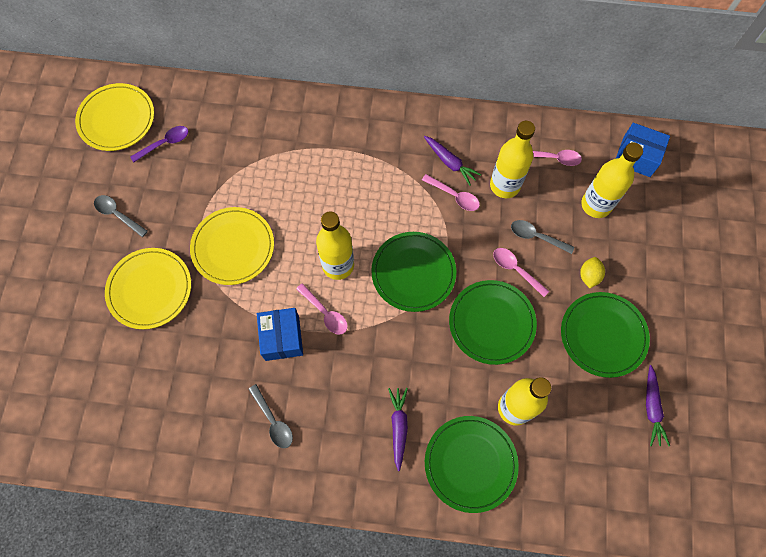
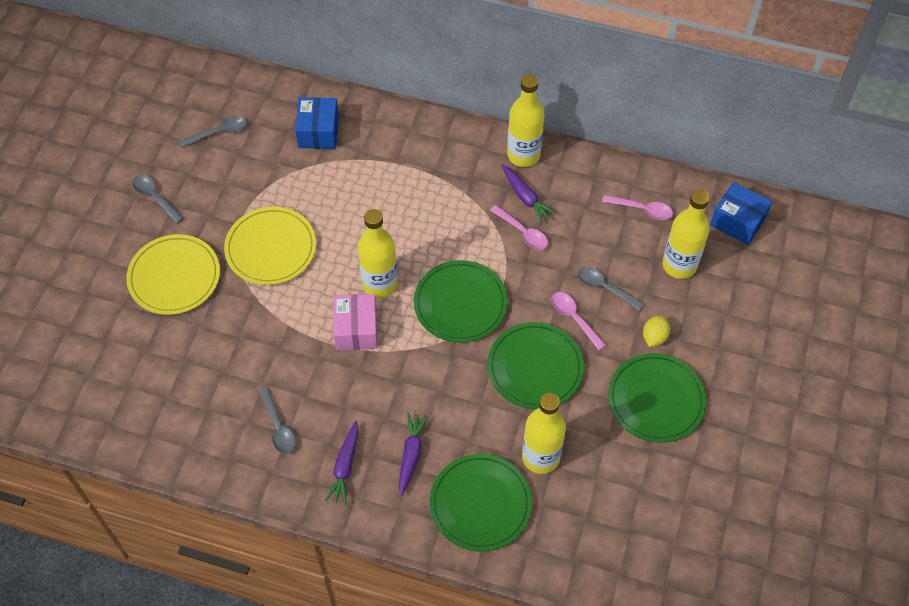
camera: 10 degrees right, 10 degrees down
(117, 119) = (172, 101): yellow plate -> none
(165, 143) = (219, 132): purple spoon -> grey spoon
(282, 338) = (304, 347): blue box -> blue box (318, 132)
(325, 313) = (356, 329): pink spoon -> pink box
(504, 185) = (581, 230): yellow bottle -> yellow bottle (523, 155)
(652, 408) = (693, 481): purple carrot -> purple carrot (345, 466)

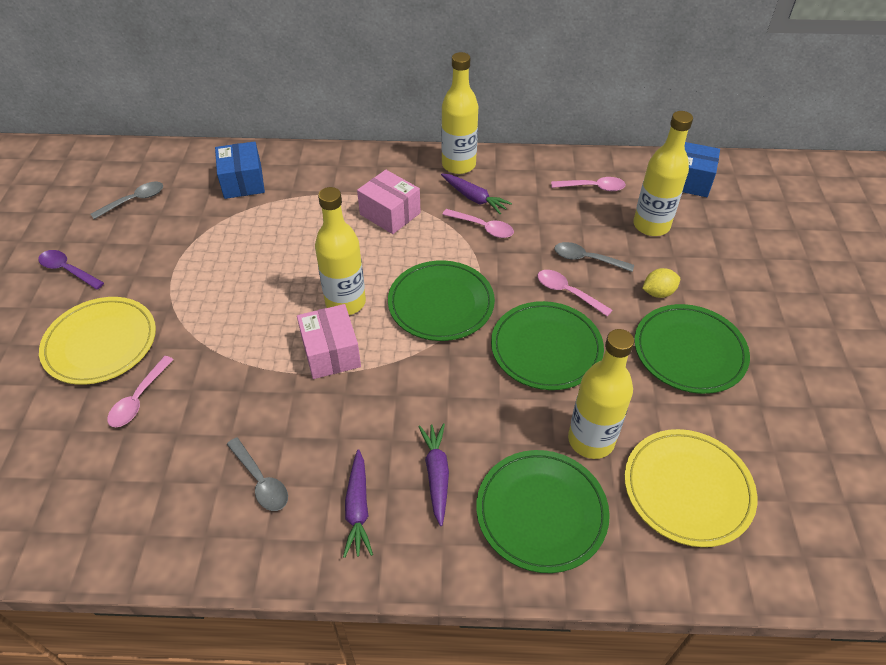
camera: 15 degrees left, 10 degrees down
(155, 197) = (68, 270): grey spoon -> purple spoon
(198, 335) = (139, 399): none -> pink spoon
(271, 248) = (212, 293): yellow plate -> yellow plate (687, 489)
(443, 198) = (390, 213): none -> pink box
(654, 337) = (658, 293): yellow lemon -> yellow lemon turned 60 degrees clockwise

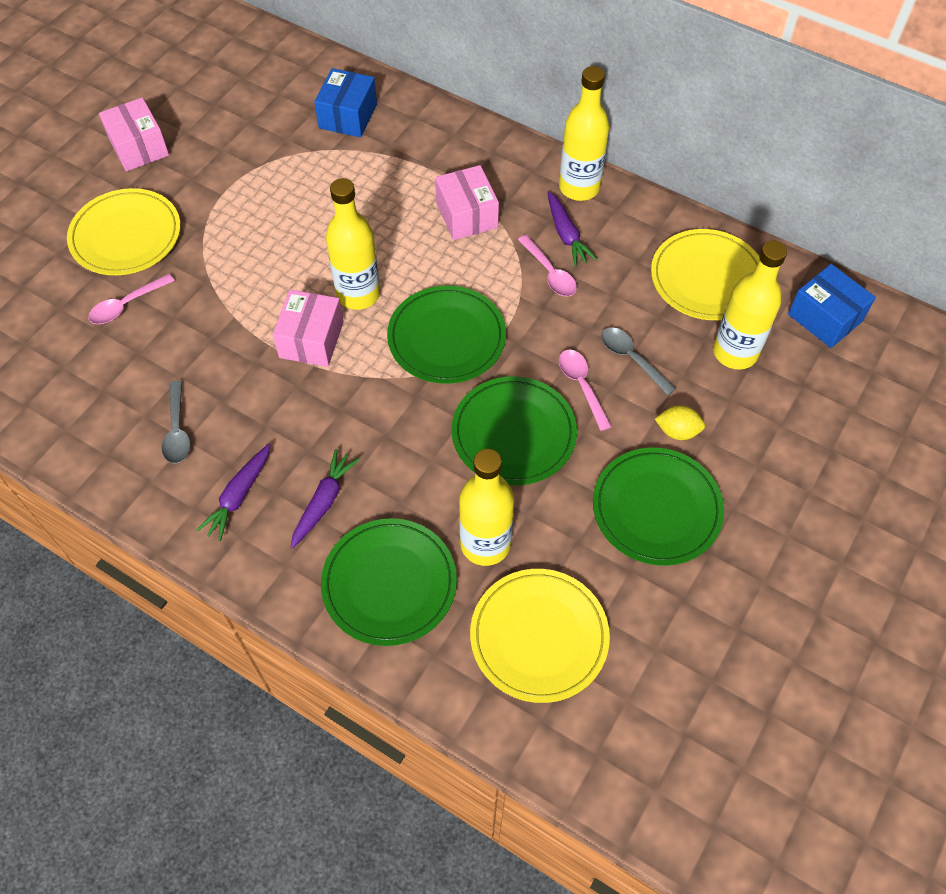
camera: 30 degrees right, 10 degrees up
(68, 270) = (139, 147): purple spoon -> pink box
(134, 200) = (236, 95): grey spoon -> none
(593, 187) = (707, 278): pink spoon -> yellow plate

